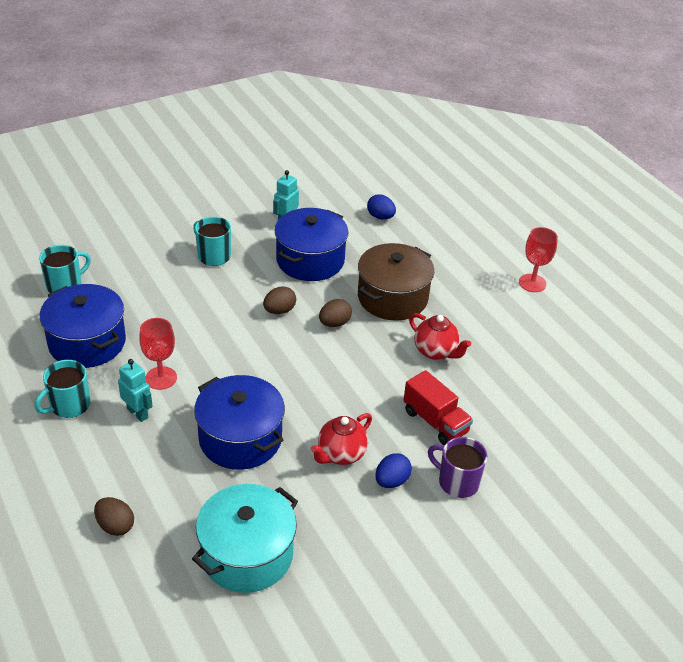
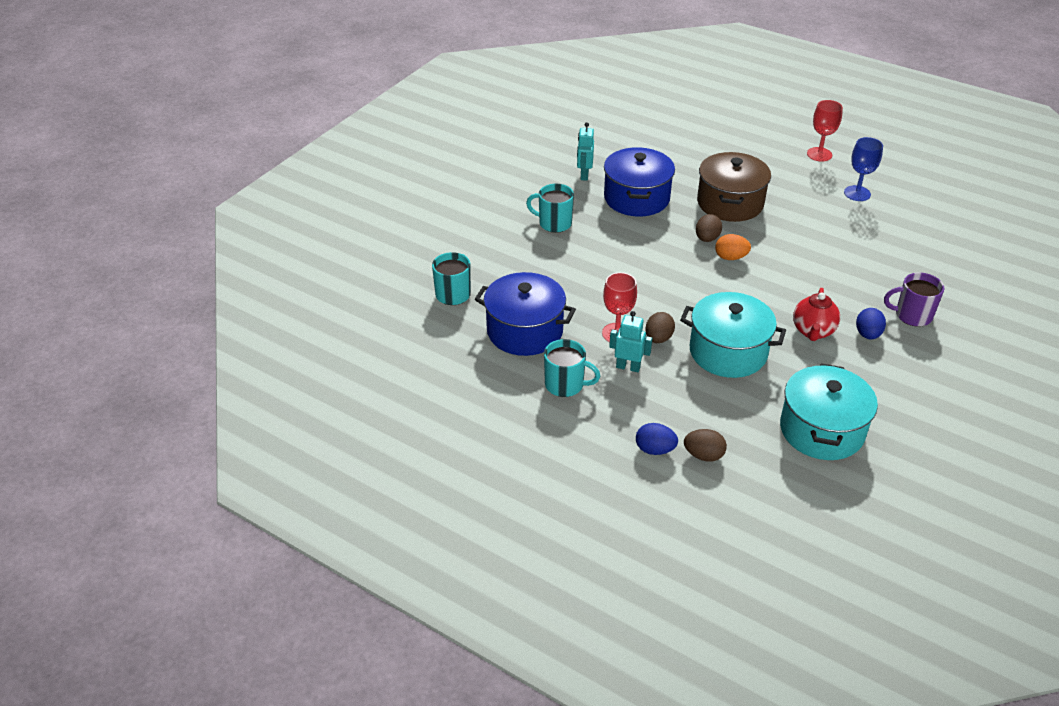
camera: 25 degrees left, 0 degrees up
(69, 405) = (565, 385): turquoise mug -> turquoise mug turned 90 degrees counterclockwise
(240, 438) = (728, 352): blue pot -> turquoise pot
(279, 310) = (654, 245): brown egg -> brown egg (658, 338)
(338, 350) = (730, 257): none -> orange egg
(380, 217) = (655, 145): blue egg -> blue egg (655, 450)
(435, 422) = (854, 280): red truck -> none
(436, 351) = (803, 230): red teapot -> none
(530, 336) = (857, 193): none -> blue goblet

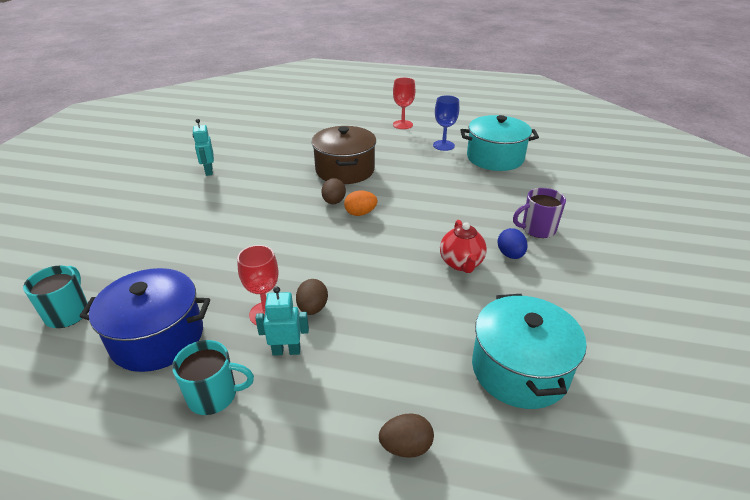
camera: 20 degrees left, 5 degrees down
(554, 223) = (183, 216): turquoise mug -> none
(636, 198) = (261, 181): blue pot -> none
(655, 450) = (344, 458): blue egg -> none
(728, 352) = (389, 305): turquoise pot -> turquoise pot (495, 158)

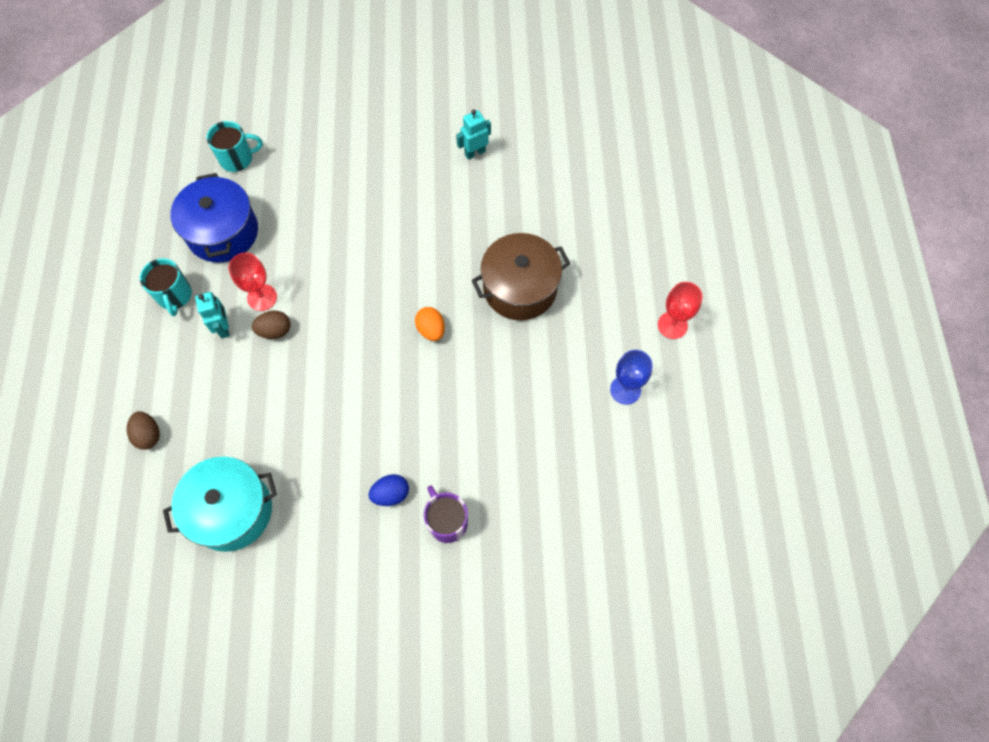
camera: 75 degrees right, 30 degrees up
(334, 202) = (446, 297): brown egg -> none
(461, 264) = (364, 446): red teapot -> none
(495, 158) = (610, 461): turquoise pot -> none

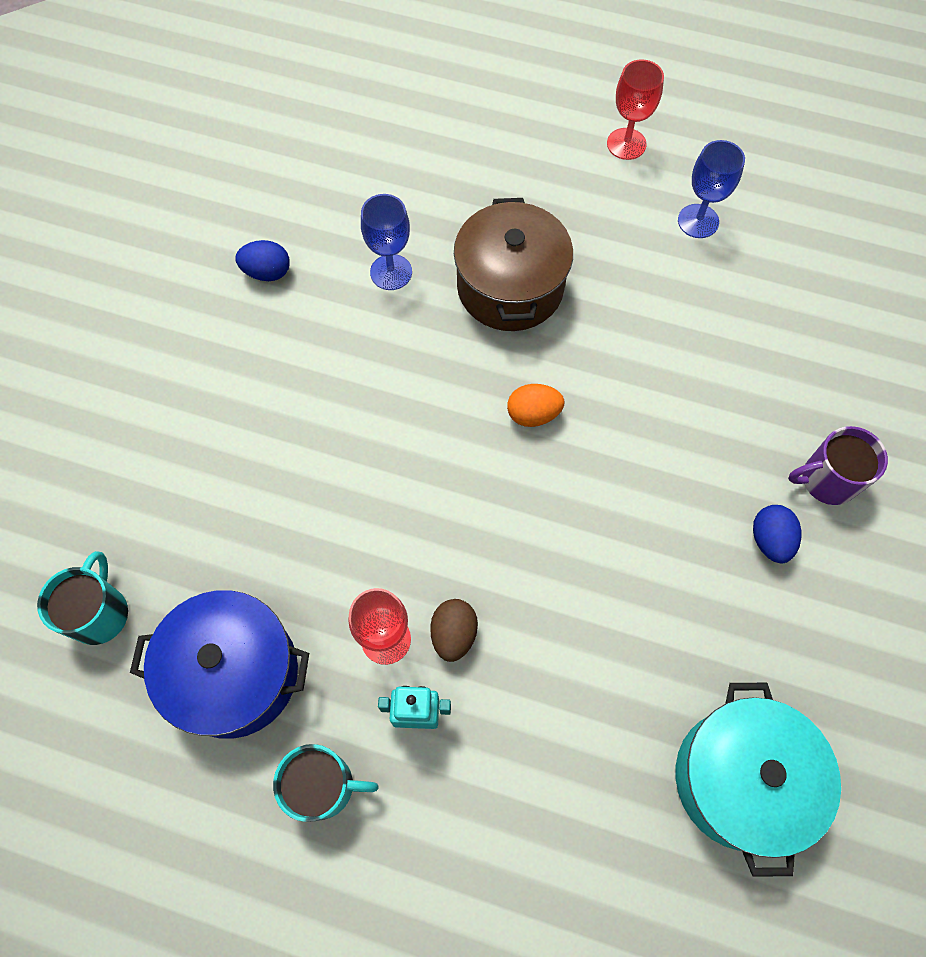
camera: 70 degrees left, 0 degrees up
(148, 435) = (572, 891): brown egg -> none
(475, 153) = (267, 272): turquoise robot -> blue egg
(503, 217) = (391, 272): none -> blue goblet

